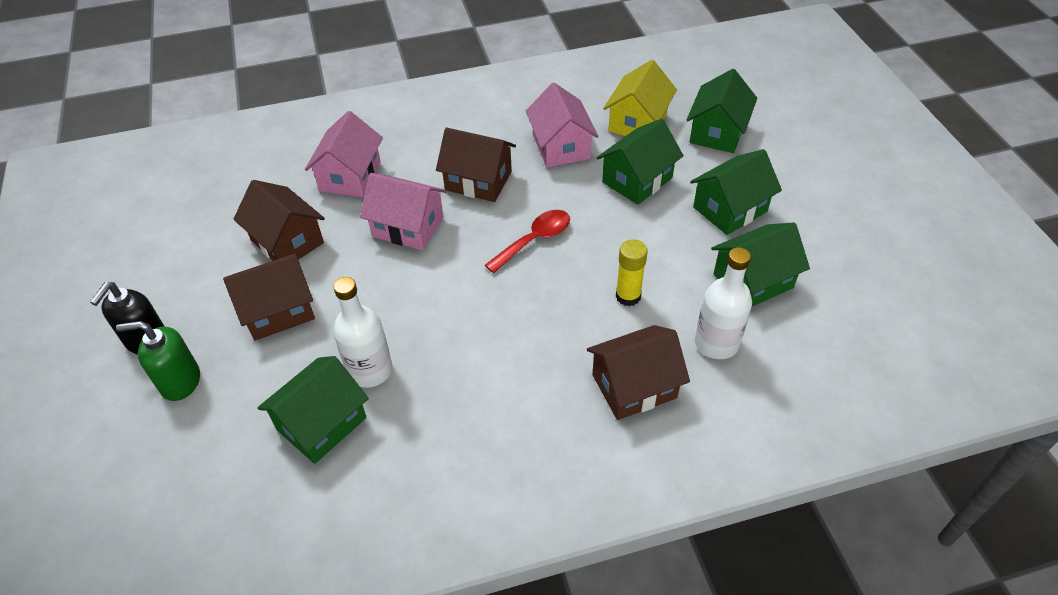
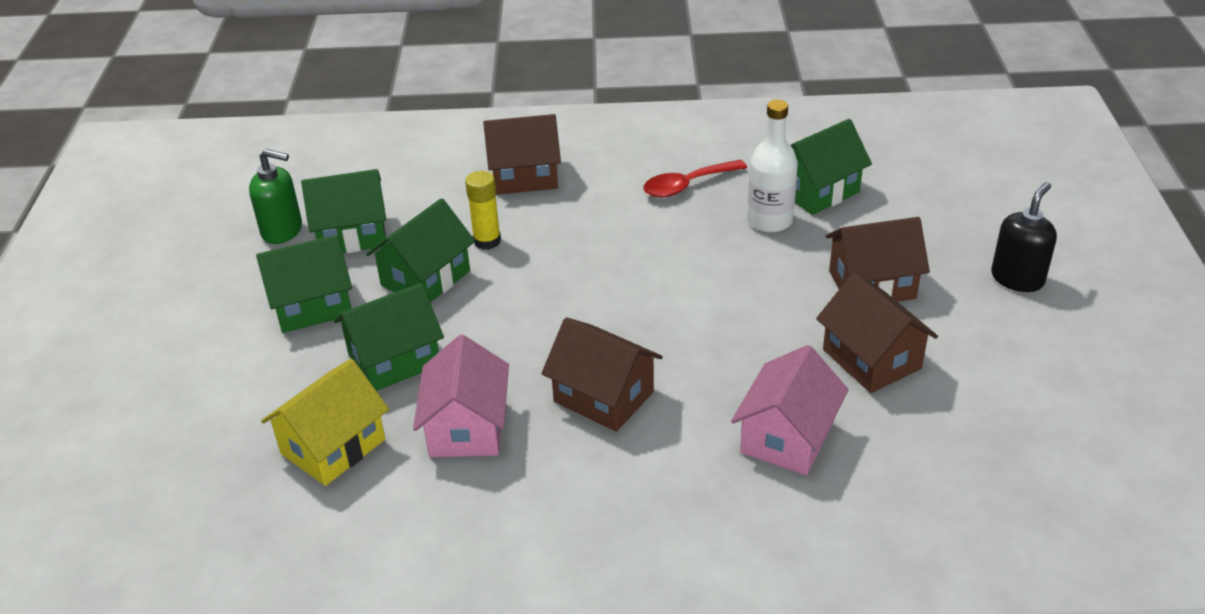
camera: 165 degrees left, 10 degrees down
(180, 381) = (966, 239): green soap dispenser -> green soap dispenser (282, 231)
(408, 227) = (712, 351): pink house -> none
(534, 240) = (560, 310): red spoon -> red spoon (687, 185)
(716, 343) = (429, 194): white bottle -> none
(717, 132) = (237, 408): green house -> green house (425, 278)

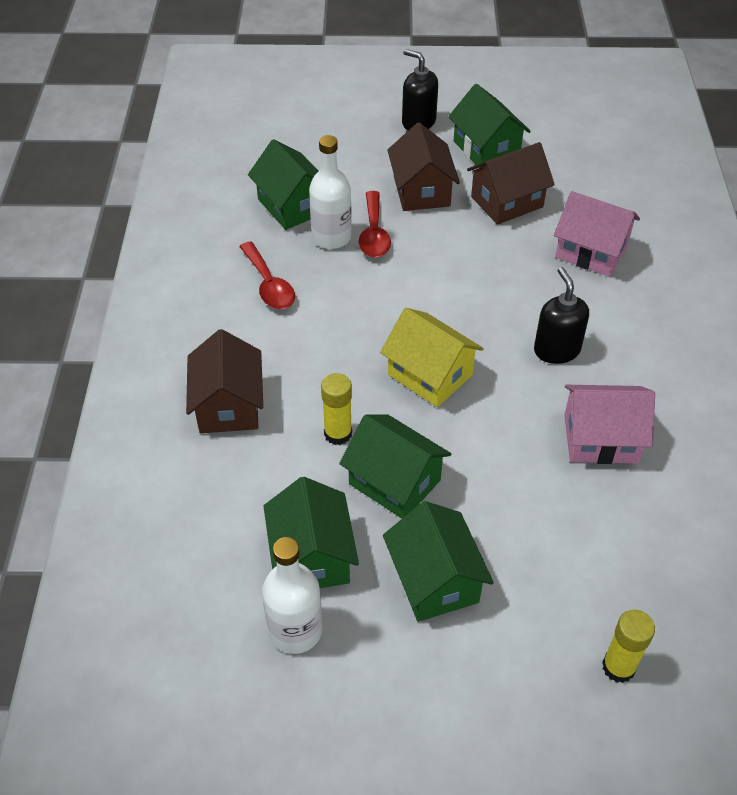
camera: 90 degrees left, 10 degrees up
(191, 424) = (618, 667): none -> yellow glue stick
(282, 231) = (295, 630): green soap dispenser -> white bottle
(333, 446) = (634, 536): yellow house -> yellow house (430, 375)
(394, 360) = (517, 499): green house -> green house (486, 149)
(603, 396) = (556, 350): brown house -> black soap dispenser
(783, 250) = (374, 233): none -> red spoon

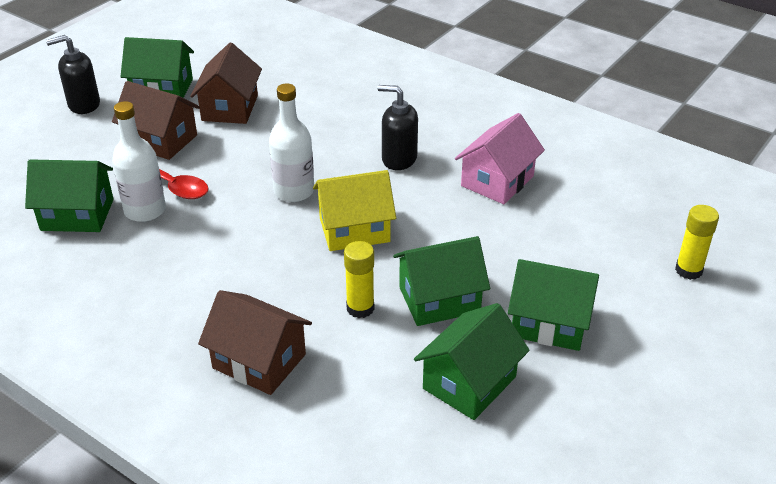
camera: 55 degrees left, 10 degrees down
(268, 285) = (150, 272): red spoon -> none
(295, 630) = (533, 427): white bottle -> white bottle (294, 191)
(312, 556) = (469, 382): green house -> green house turned 75 degrees counterclockwise
(591, 252) = (327, 98): pink house -> none

